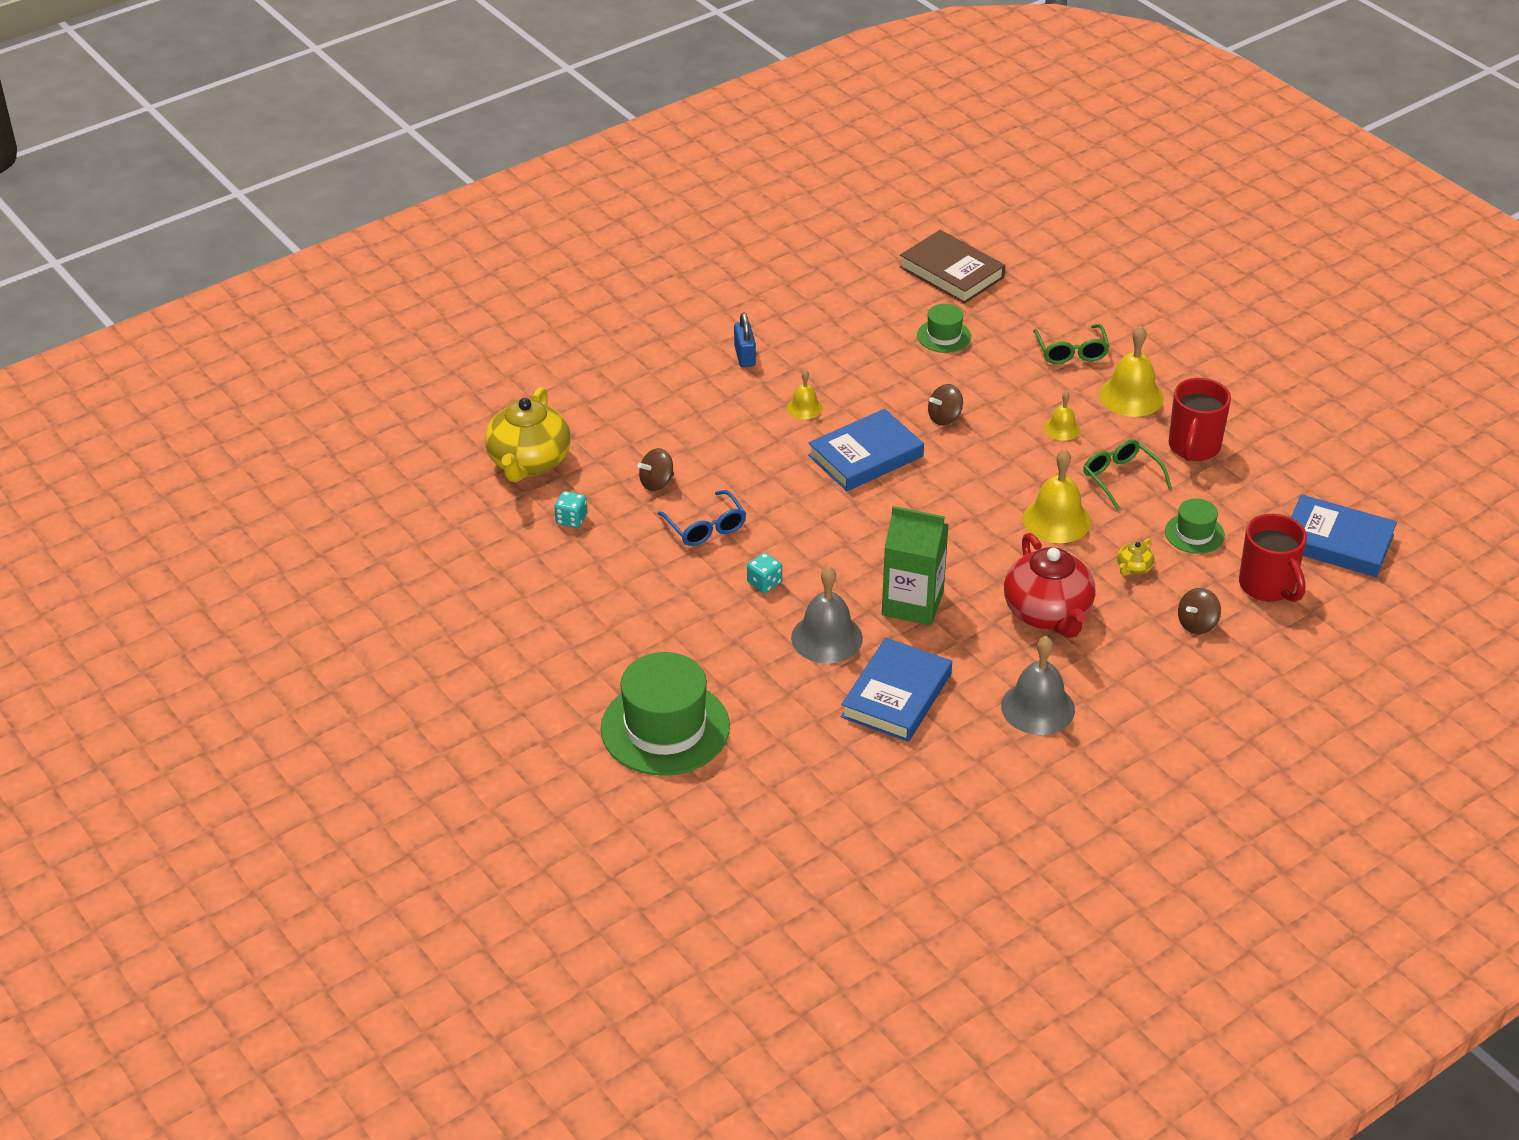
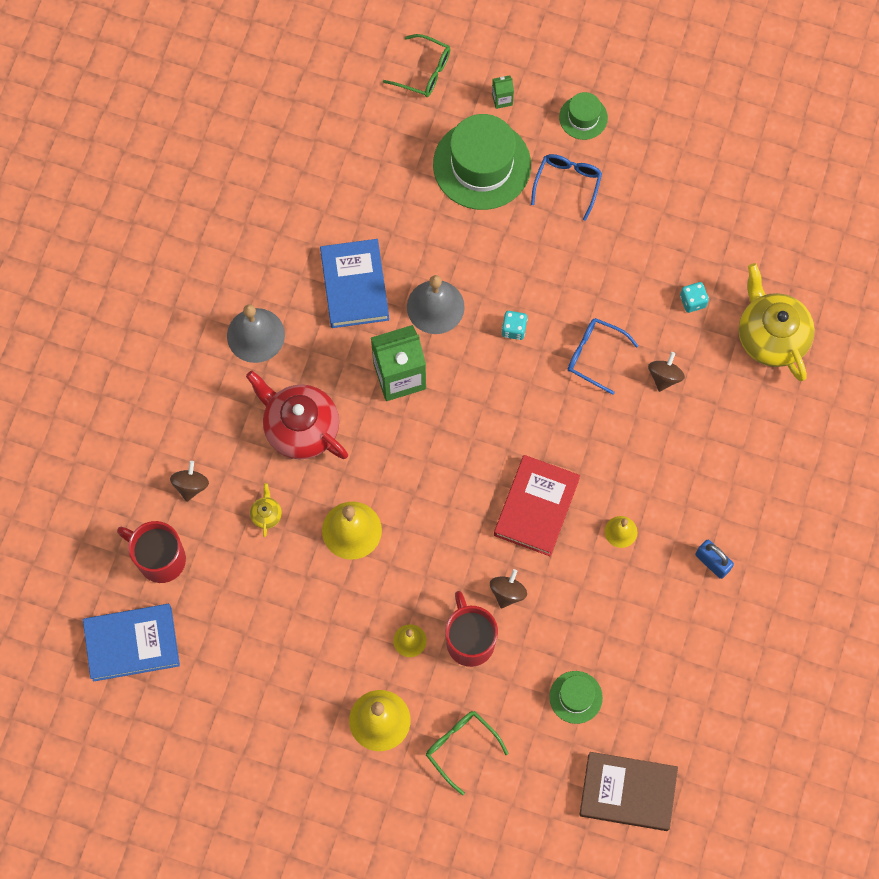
camera: 145 degrees right, 30 degrees up
(585, 774) = (502, 99): none -> green carton
(593, 666) = (567, 184): none -> blue glasses
(865, 456) = (536, 507): blue book -> red book
(1120, 478) = (331, 610): green glasses -> green glasses (424, 72)
(1193, 447) = (295, 686): red mug -> red mug (469, 640)
(1194, 533) = (242, 582): green hat -> green hat (583, 117)

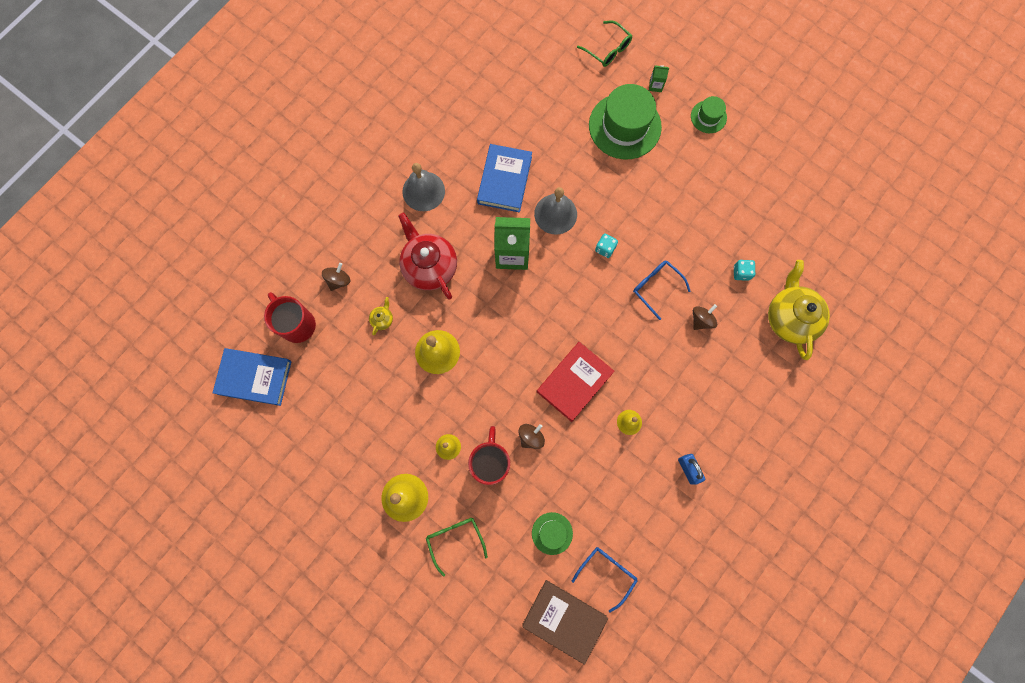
camera: 20 degrees right, 5 degrees up
(567, 184) = (680, 159): blue glasses -> blue glasses (607, 572)

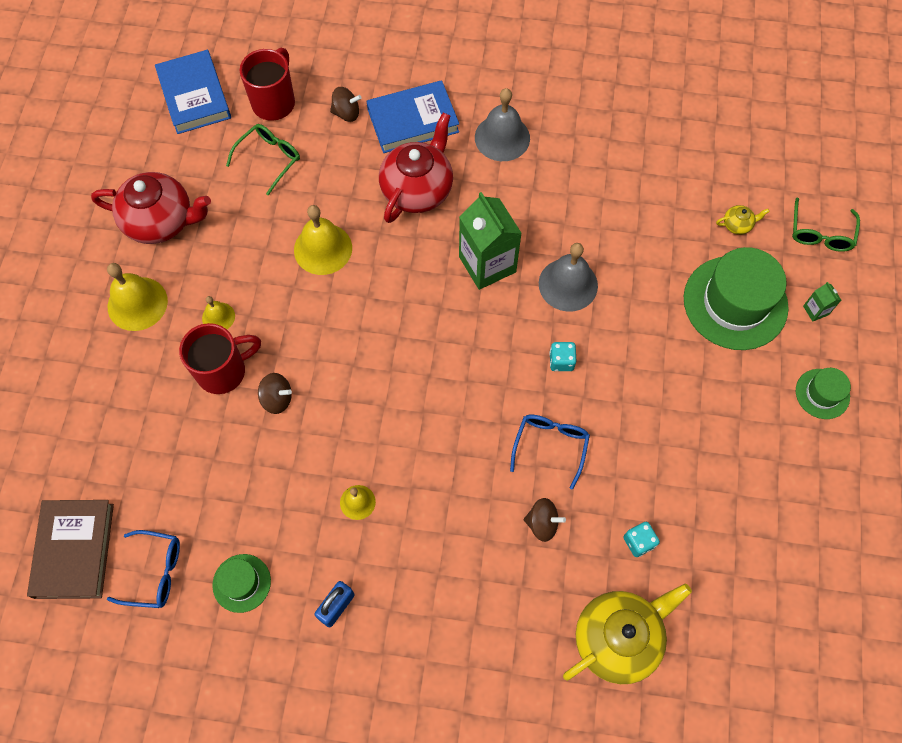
camera: 60 degrees right, 10 degrees down
(348, 451) = (161, 221): none -> red teapot
(382, 319) = (328, 176): yellow teapot -> yellow teapot (737, 225)
(455, 539) = (114, 380): green glasses -> green glasses (269, 159)
(504, 180) = (572, 210): blue book -> blue book (413, 120)
(552, 533) = (173, 482): green hat -> green hat (241, 583)
(574, 382) = (371, 412): red book -> none

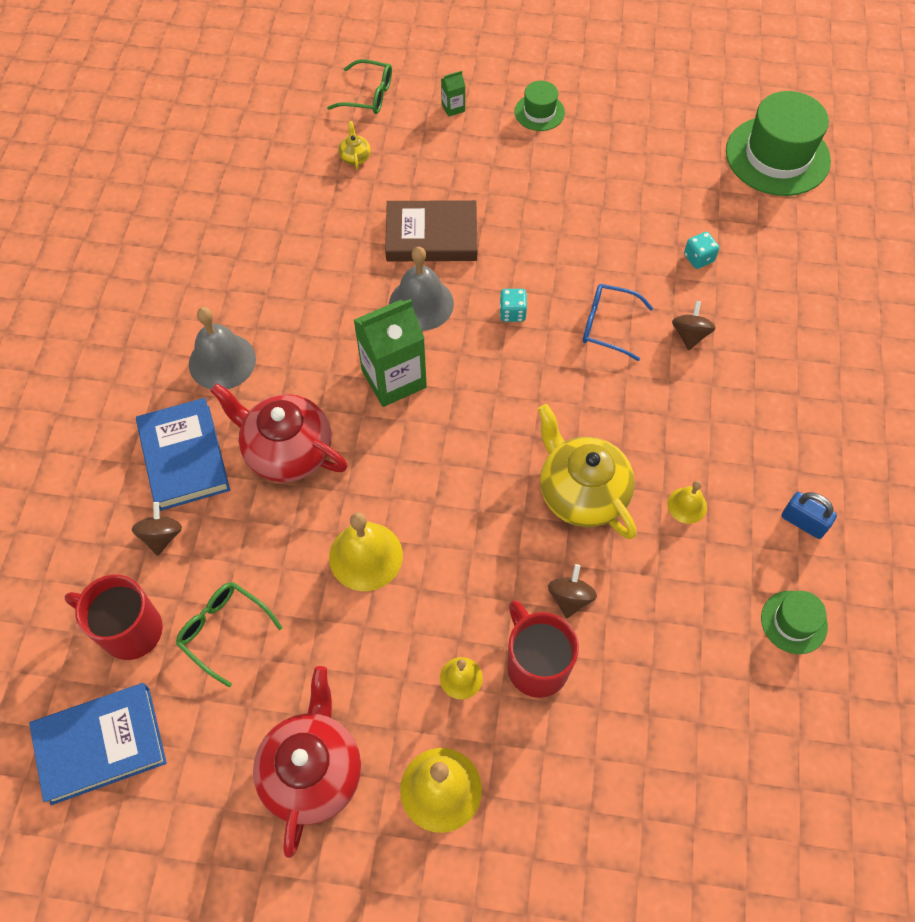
camera: 90 degrees left, 5 degrees down
(74, 550) = (785, 828): brown book -> brown book (431, 236)
(155, 572) = (796, 722): blue glasses -> none
(618, 638) = (792, 279): yellow teapot -> yellow teapot (581, 492)
(735, 303) = (444, 166): green hat -> green hat (777, 156)

